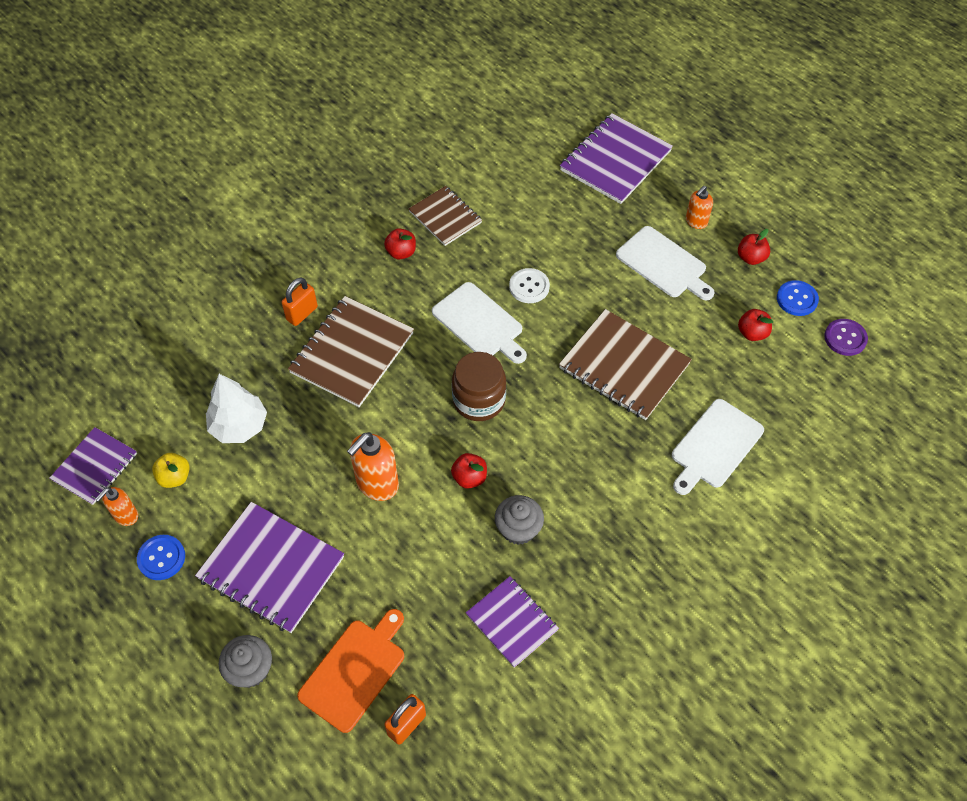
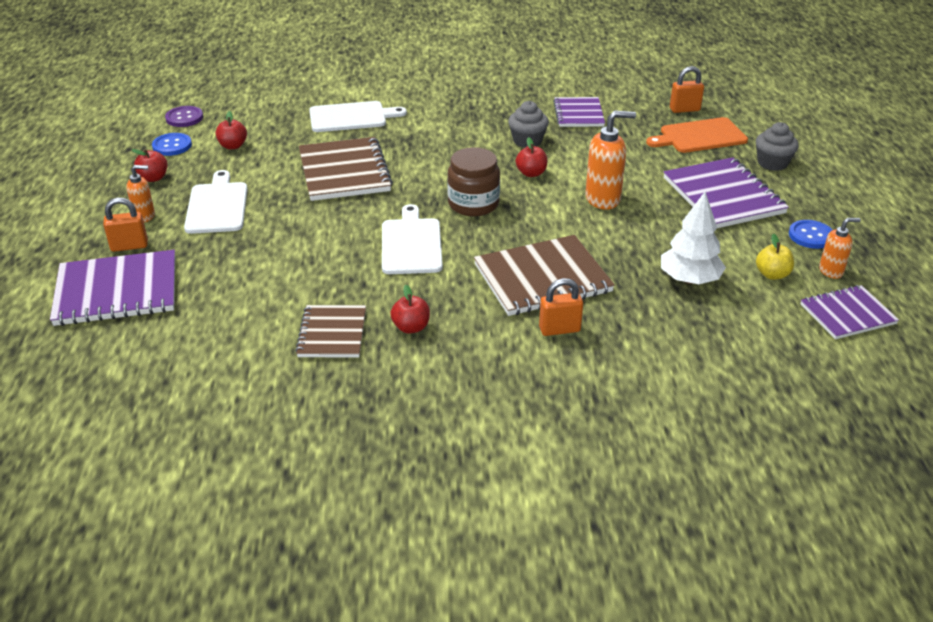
camera: 140 degrees left, 20 degrees down
(529, 287) = (338, 245): white button -> none
(663, 193) = (129, 246): none -> orange padlock

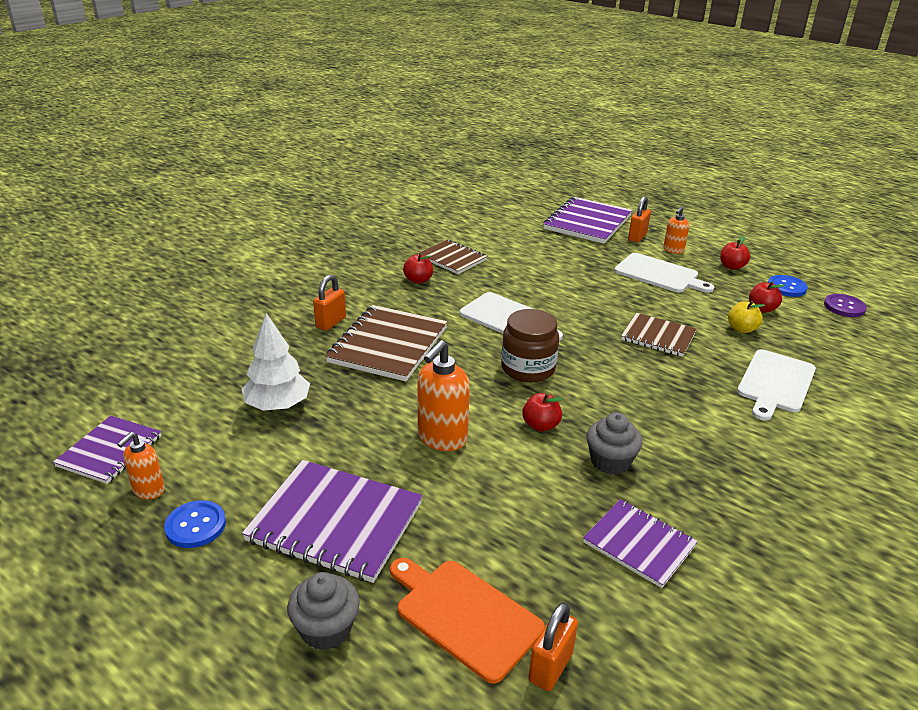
camera: 130 degrees right, 5 degrees down
(344, 172) = (658, 337): brown notebook -> brown notebook, size x0.62
(700, 136) = (464, 615): orange cutting board -> orange cutting board turned 75 degrees counterclockwise
(772, 274) = (207, 452): yellow apple -> yellow apple (741, 329)

